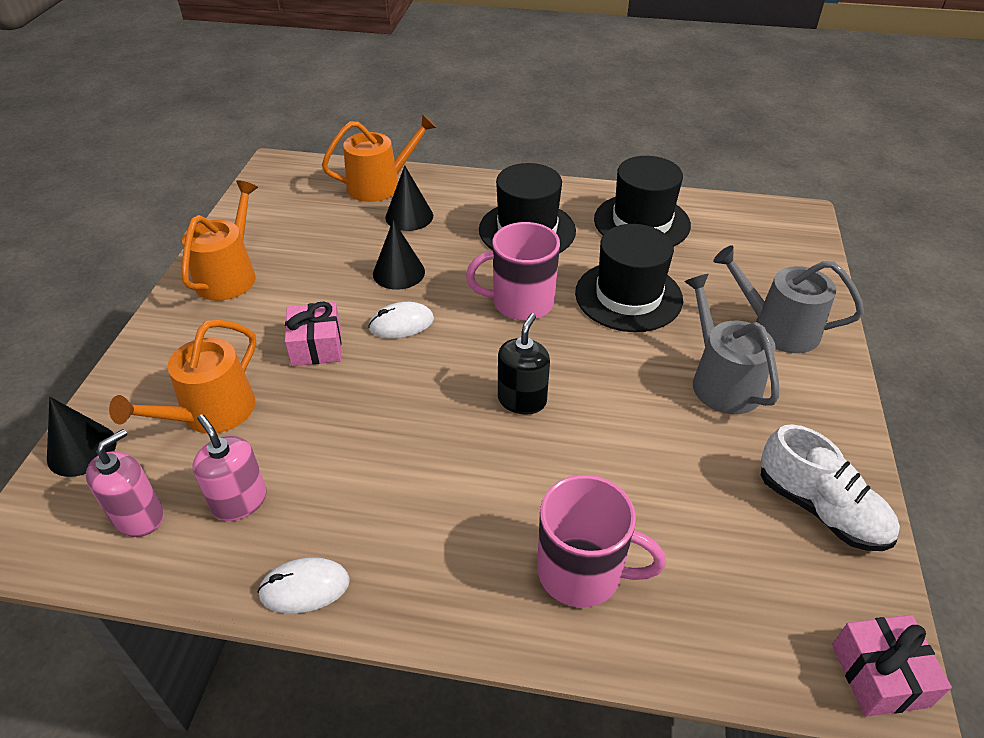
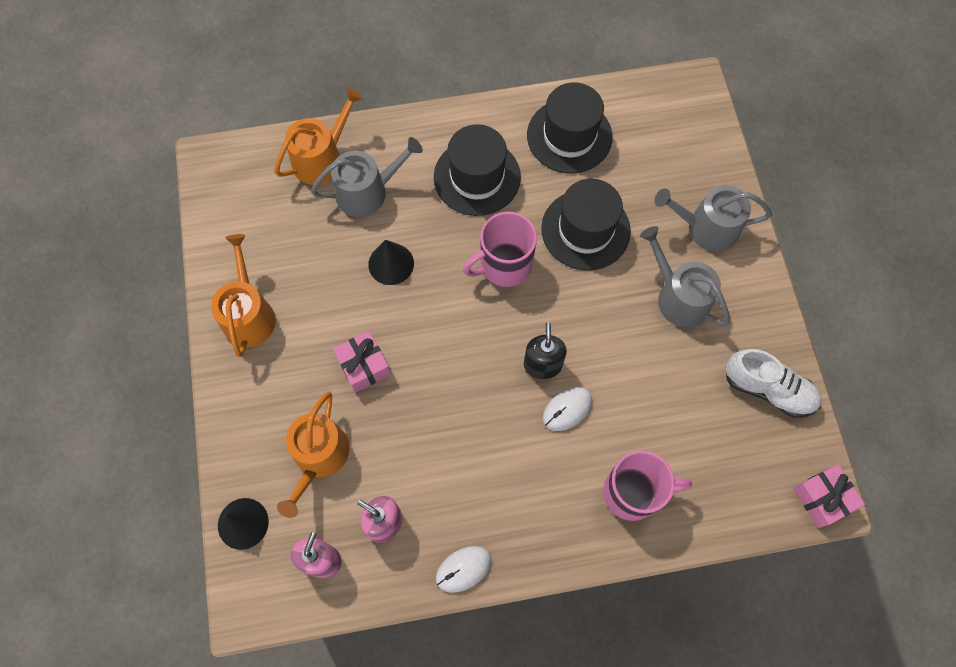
camera: 20 degrees left, 25 degrees up
(401, 324) = (419, 320): white mouse -> white mouse (567, 409)
(409, 216) = (368, 192): black cone -> grey watering can

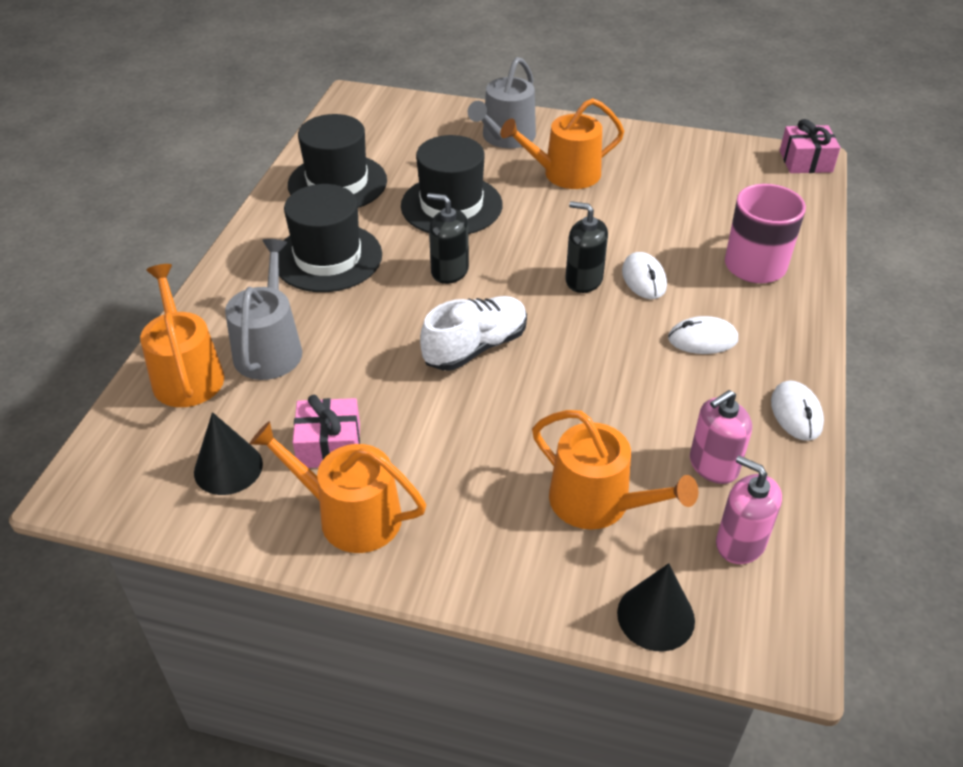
camera: 65 degrees left, 25 degrees down
(364, 366) = (498, 421): pink gift -> pink gift (329, 446)
(391, 264) = (380, 357): black cone -> black cone (228, 468)
(504, 265) = (449, 271): pink mug -> black soap dispenser
(515, 477) = (702, 339): none -> white mouse
(678, 296) = (564, 174): grey watering can -> orange watering can
(768, 389) = (688, 156): white shoe -> white shoe (475, 347)

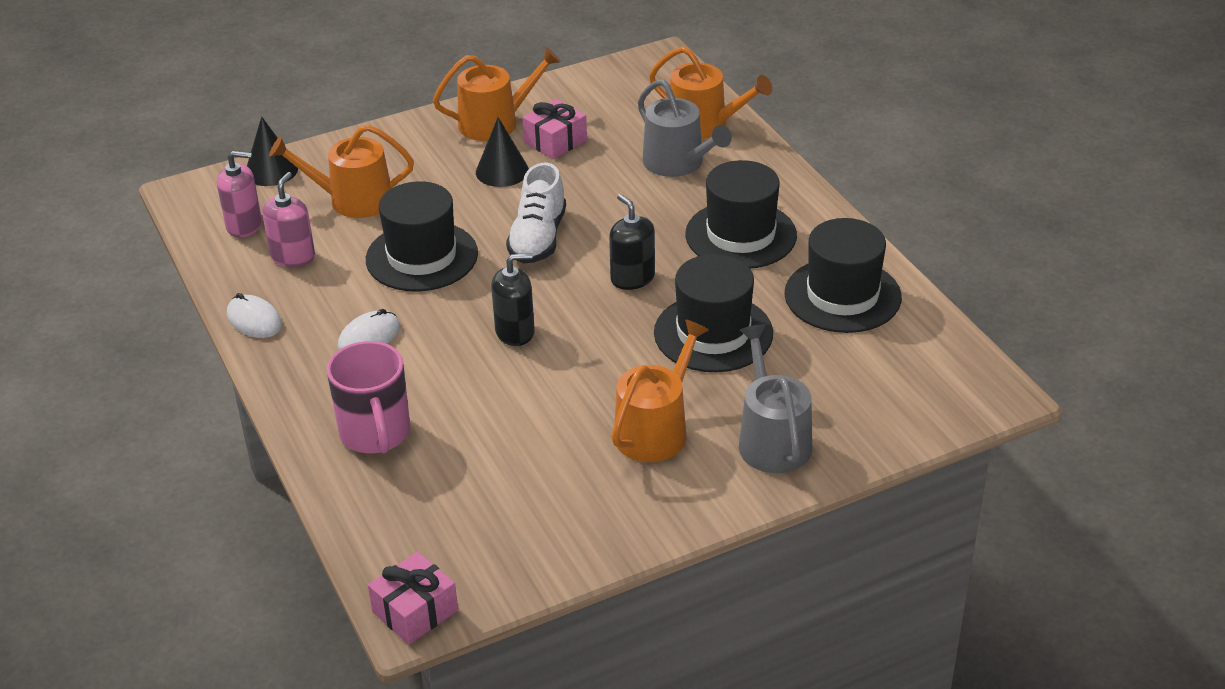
camera: 140 degrees right, 5 degrees down
(228, 468) = (598, 104): black cone -> black cone (502, 171)
(449, 271) = (632, 278): black soap dispenser -> black soap dispenser turned 105 degrees counterclockwise
(591, 390) = (422, 256): none -> black hat
(644, 279) = (465, 361): white mouse -> none

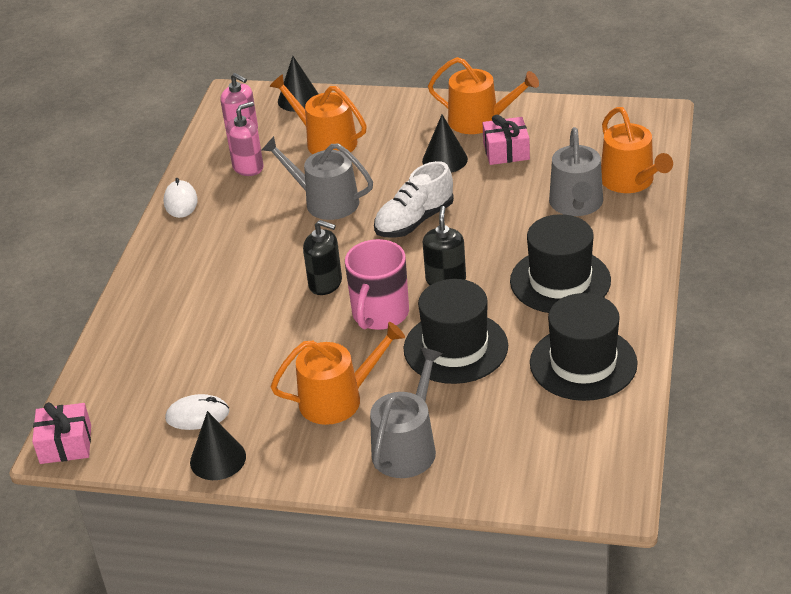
camera: 40 degrees right, 0 degrees up
(369, 337) = (233, 244): white mouse -> white mouse (197, 415)
(375, 433) = (167, 314): pink mug -> pink mug (380, 314)
(422, 256) = (325, 201): black hat -> grey watering can
(600, 541) = (218, 459): none -> black cone

